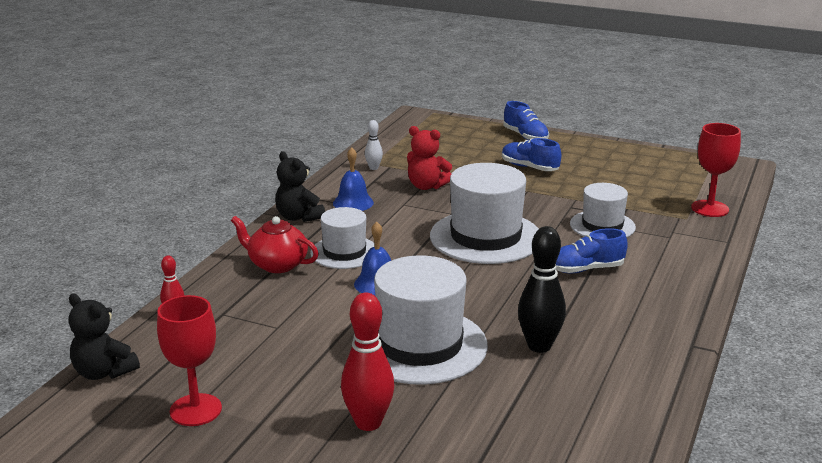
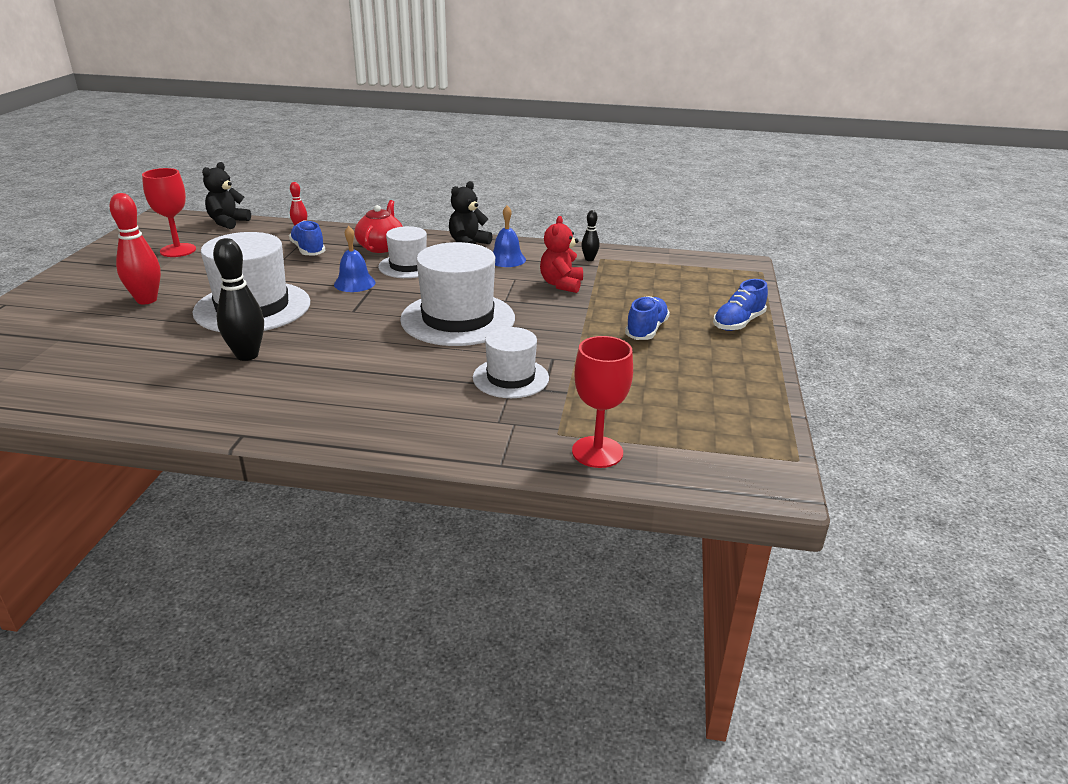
camera: 75 degrees right, 5 degrees up
(373, 168) = (589, 259): white bowling pin -> black bowling pin
(586, 269) = (401, 372): blue shoe -> blue shoe (308, 250)

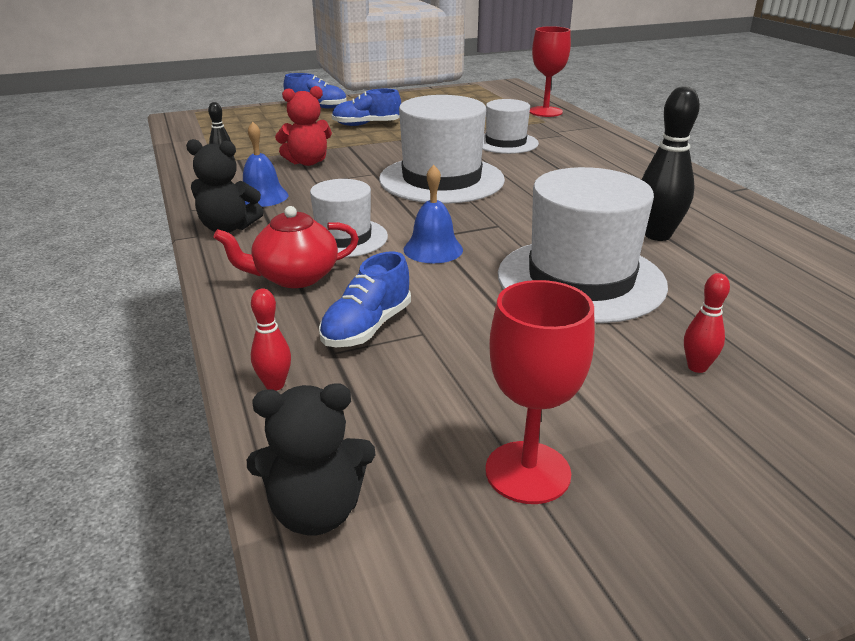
camera: 120 degrees left, 0 degrees up
(146, 300) = (697, 367): red bowling pin -> red bowling pin, size x0.53

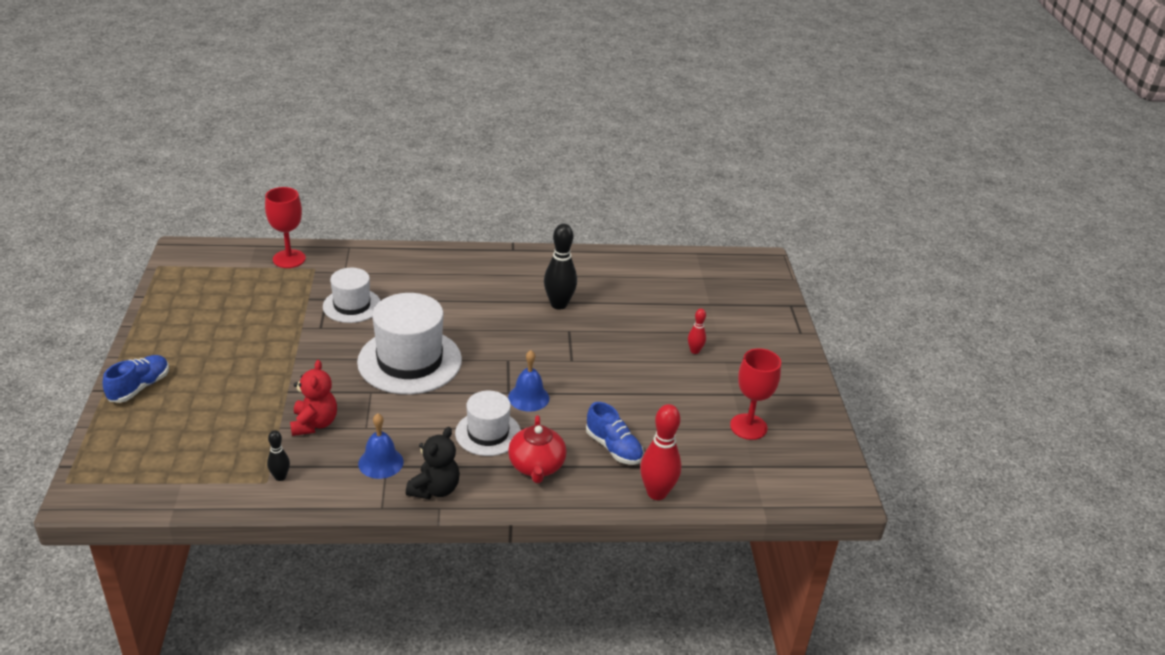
camera: 75 degrees left, 5 degrees up
(275, 385) = (657, 493): red bowling pin -> red bowling pin, size x1.89
(316, 511) = (754, 493): black teddy bear -> none
(366, 124) = (234, 367): blue shoe -> none
(581, 279) = (597, 353): white hat -> none

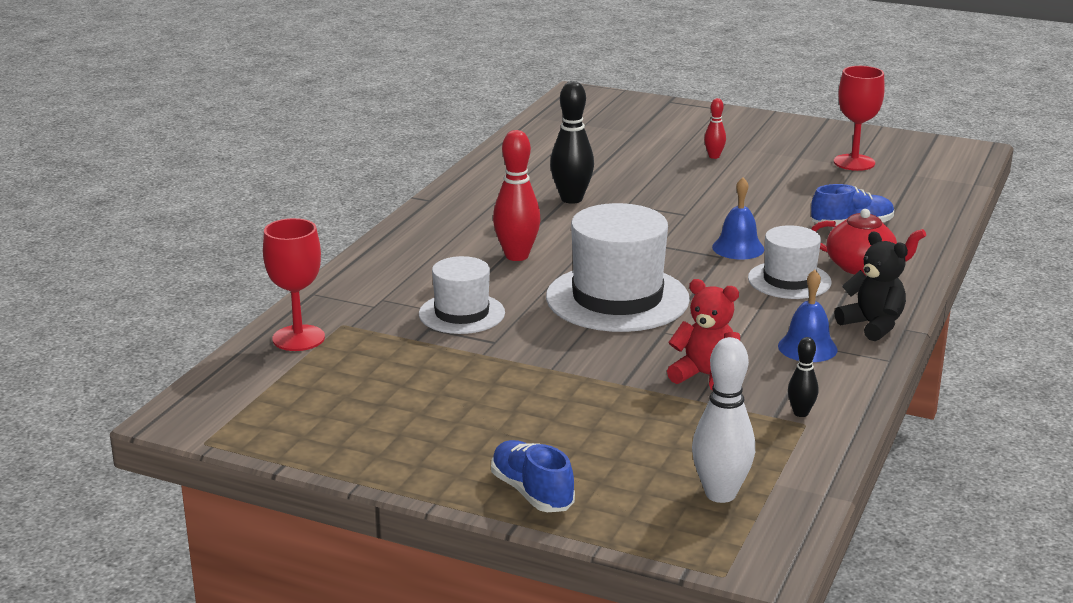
camera: 60 degrees left, 10 degrees down
(160, 462) = (720, 494): none -> white bowling pin
(657, 493) = (933, 221): red bowling pin -> red bowling pin (517, 256)

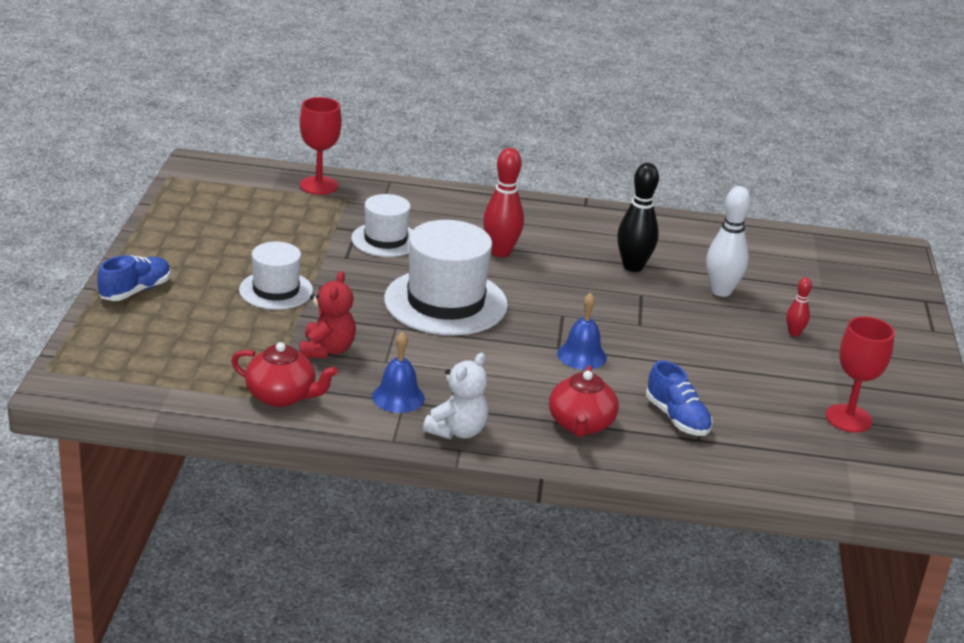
camera: 70 degrees right, 5 degrees up
(720, 494) = (150, 364): white bowling pin -> white bowling pin (721, 291)
(789, 280) = (528, 384): white hat -> white hat (276, 290)
(801, 413) = (282, 396): black bowling pin -> red teapot
(872, 325) = (457, 431): black teddy bear -> white teddy bear

